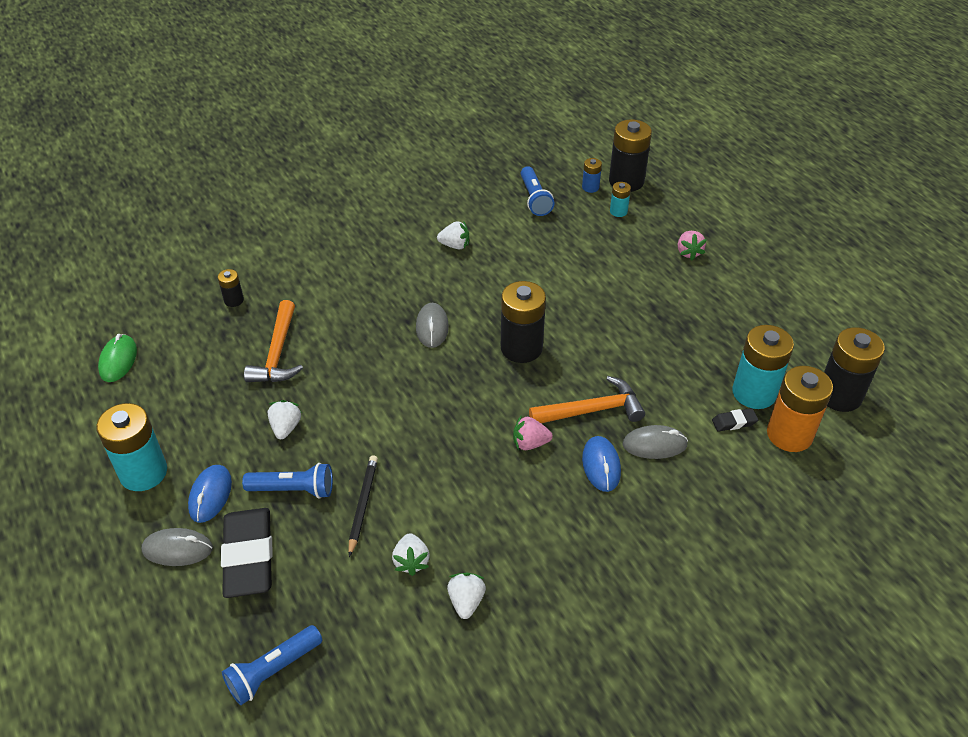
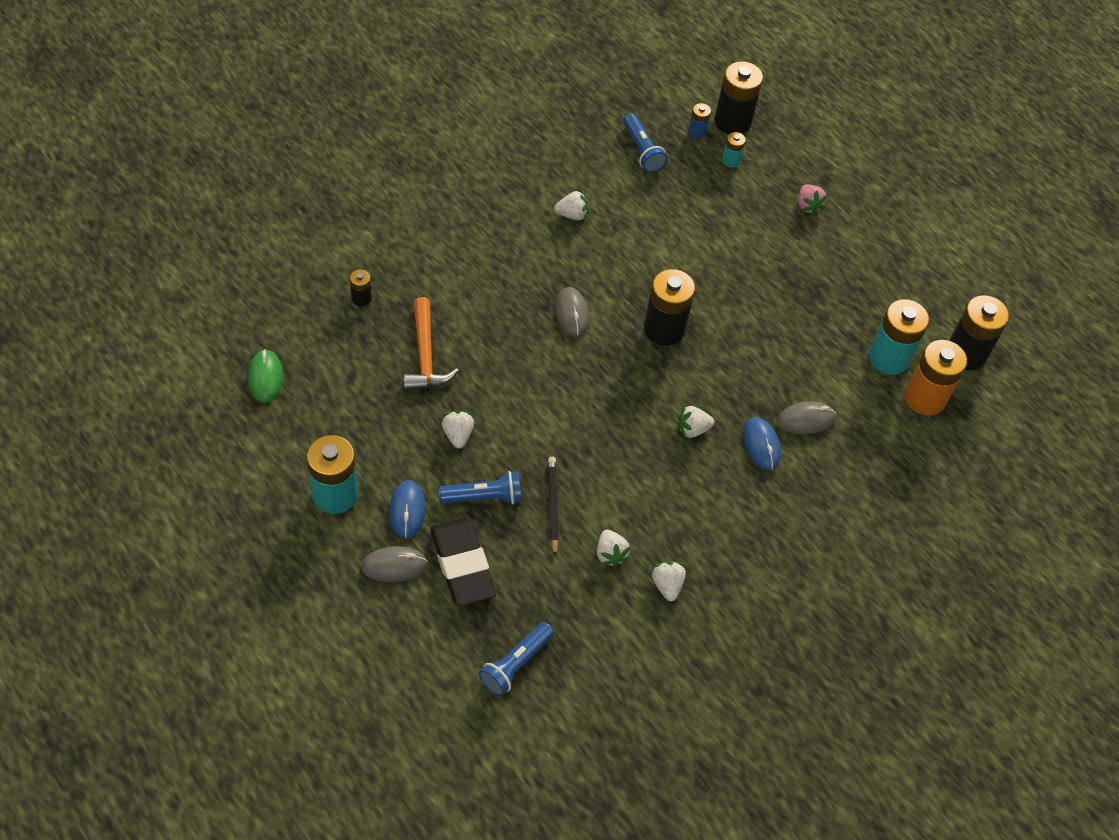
camera: 15 degrees left, 10 degrees up
(530, 443) = (692, 429): pink strawberry -> white strawberry
(592, 410) = (743, 389): orange hammer -> none
(734, 422) = (874, 390): black eraser -> none

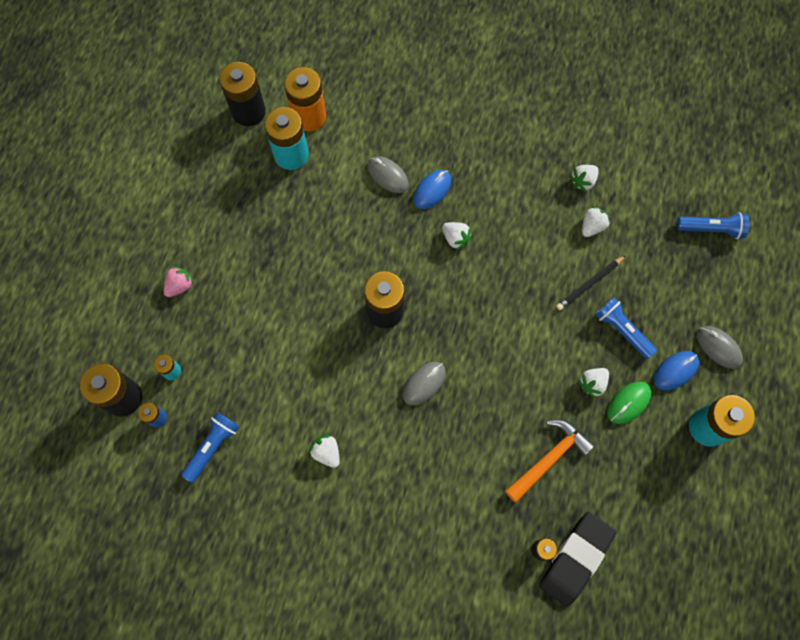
camera: 120 degrees left, 15 degrees up
(265, 377) = (668, 559): green mouse -> green mouse (628, 403)
(462, 565) = (680, 307): black eraser -> black eraser (575, 558)

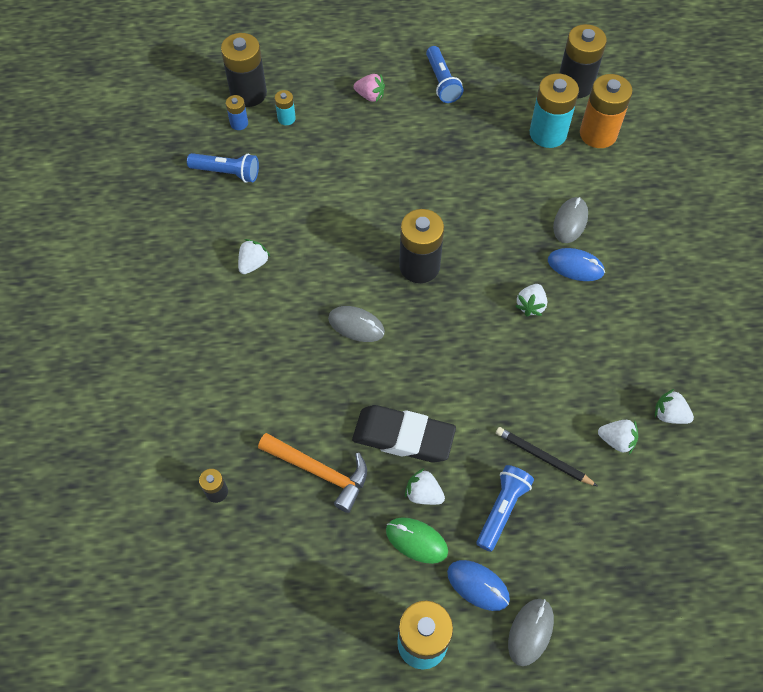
camera: 70 degrees right, 10 degrees down
(575, 558) = (217, 531): black eraser -> black eraser (403, 437)
(711, 229) = (686, 583): blue flashlight -> blue flashlight (442, 82)

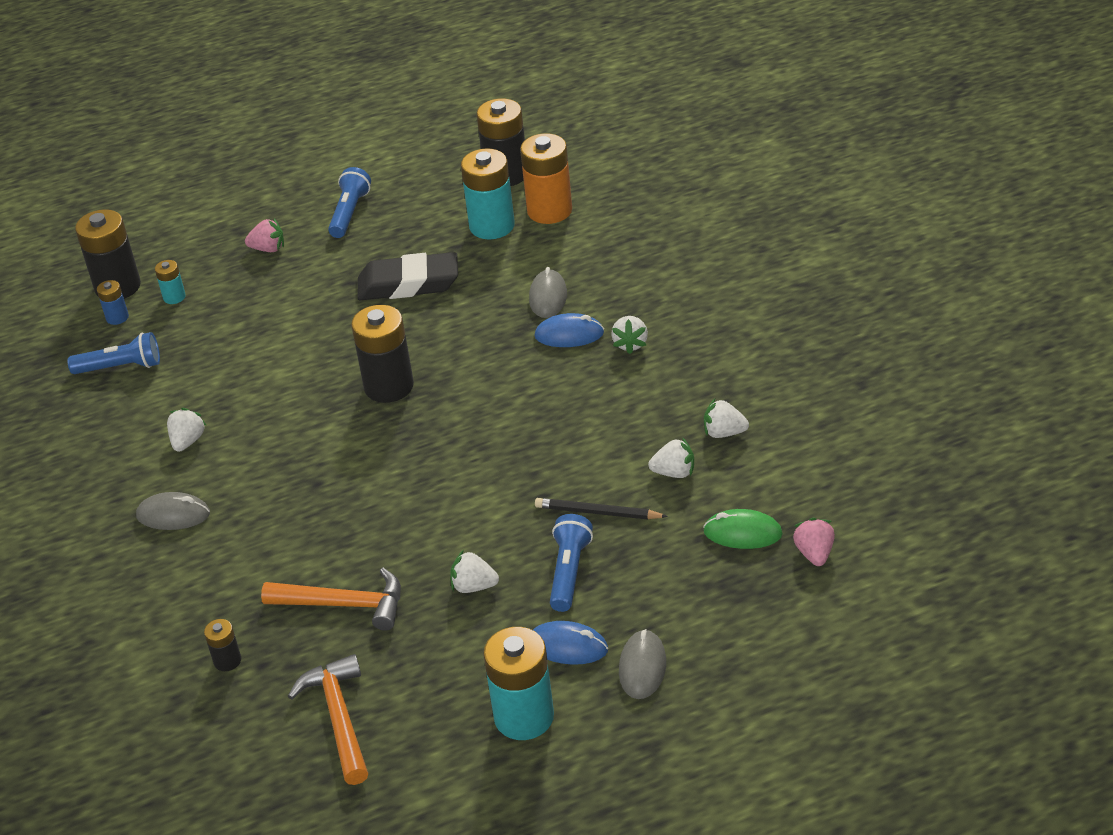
camera: 15 degrees left, 20 degrees down
(281, 584) = (339, 718): none -> orange hammer
(356, 325) = (335, 461): grey mouse -> grey mouse (173, 515)
(403, 437) = (430, 543): black eraser -> black eraser (408, 284)
(416, 541) = (482, 630): green mouse -> green mouse (742, 533)
(442, 82) = (349, 213): blue flashlight -> blue flashlight turned 135 degrees counterclockwise
(531, 305) = (532, 384): white strawberry -> white strawberry (630, 344)
(706, 571) = (814, 553): none -> pink strawberry

